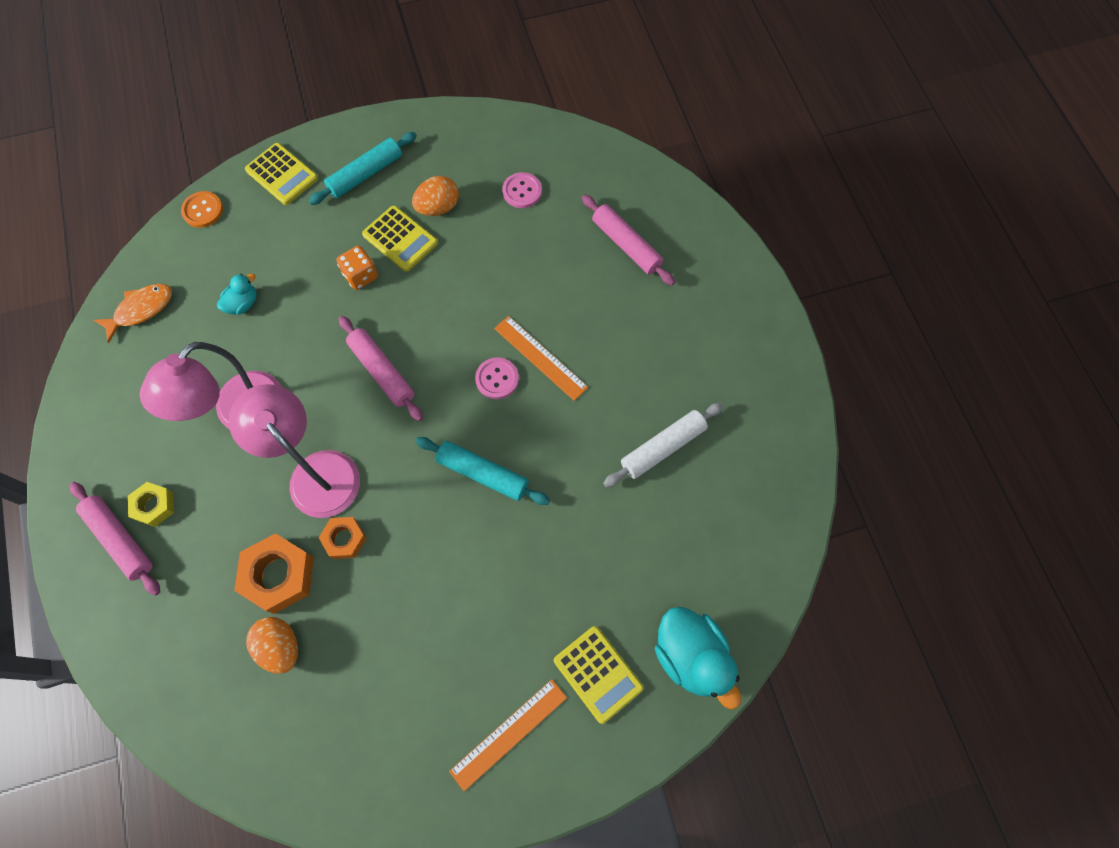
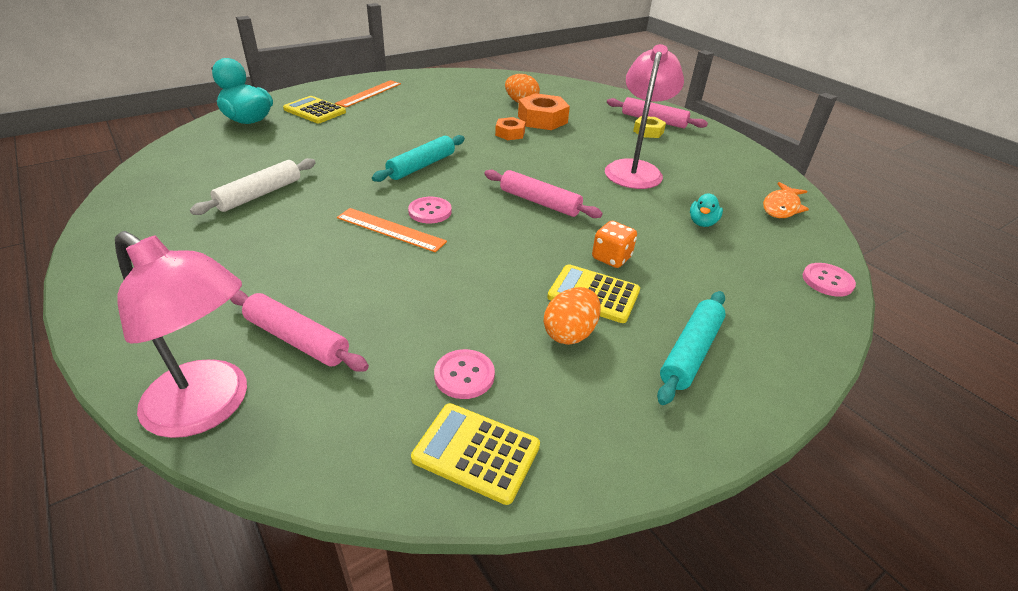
camera: 160 degrees right, 30 degrees down
(203, 210) = (827, 281): orange button -> pink button
(282, 174) = (789, 331): yellow calculator -> yellow calculator (476, 452)
(316, 472) = (552, 153): pink lamp -> pink lamp (210, 407)
(483, 473) = (422, 166): turquoise rolling pin -> turquoise rolling pin turned 60 degrees counterclockwise

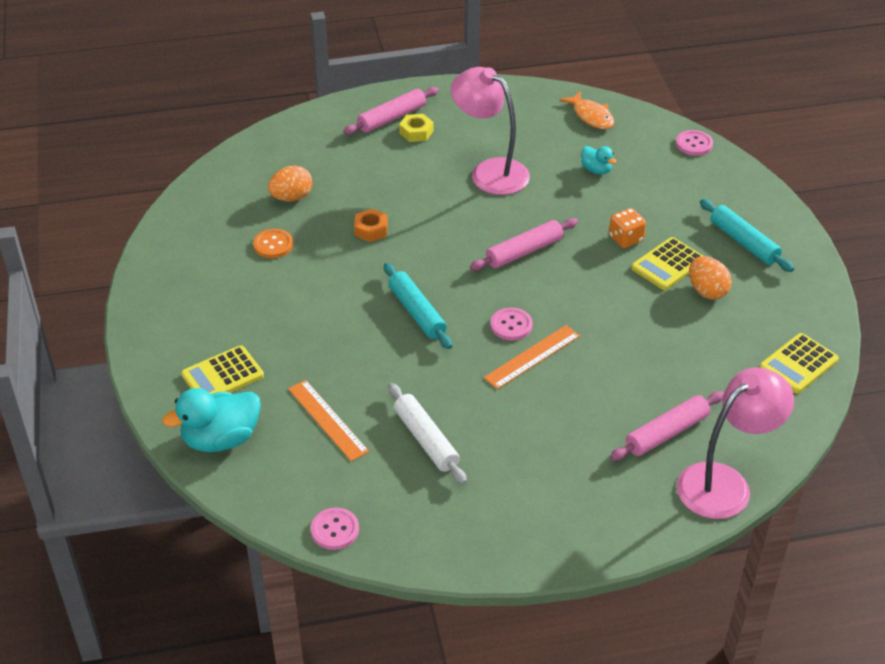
camera: 65 degrees left, 5 degrees up
(369, 93) = (190, 319): orange ruler -> orange ruler (327, 420)
(464, 105) = (273, 245): none -> orange button
(464, 375) = (732, 354): pink button -> pink button (335, 530)
(542, 119) = (348, 195): orange nut -> none

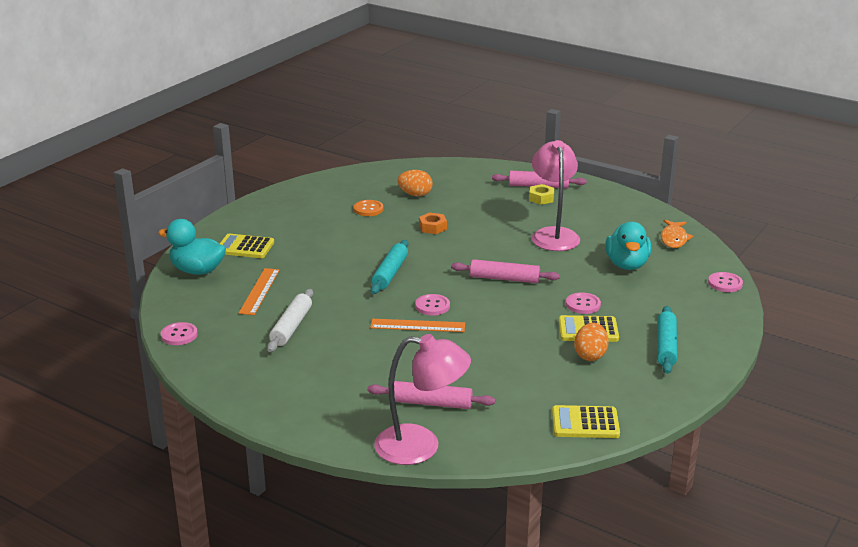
camera: 45 degrees right, 15 degrees down
(596, 170) = (627, 264): turquoise duck -> turquoise duck, size x1.90
(626, 239) = (583, 304): orange dice -> pink button

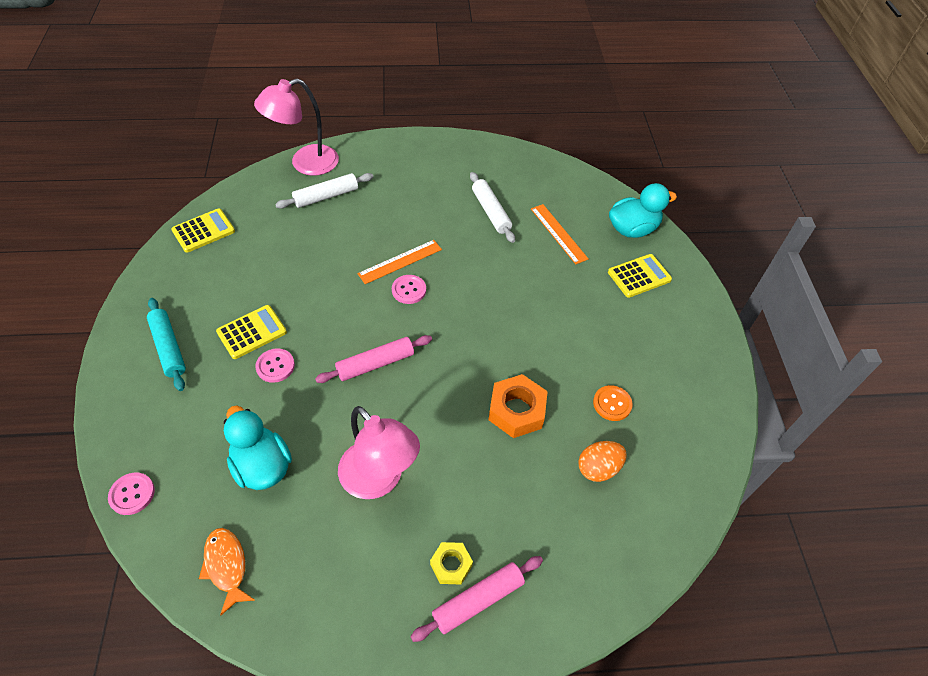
camera: 140 degrees right, 25 degrees up
(179, 335) = (553, 167): pink button -> none
(390, 273) = (484, 312): turquoise rolling pin -> none
(430, 403) = (326, 196): pink rolling pin -> white rolling pin
(432, 227) = (516, 411): orange nut -> orange nut, size x1.68
(590, 355) = (233, 301): orange egg -> none

